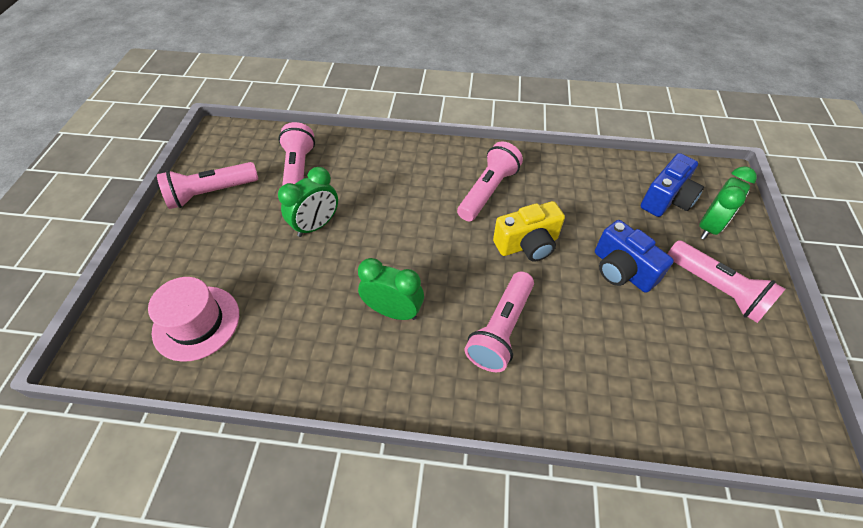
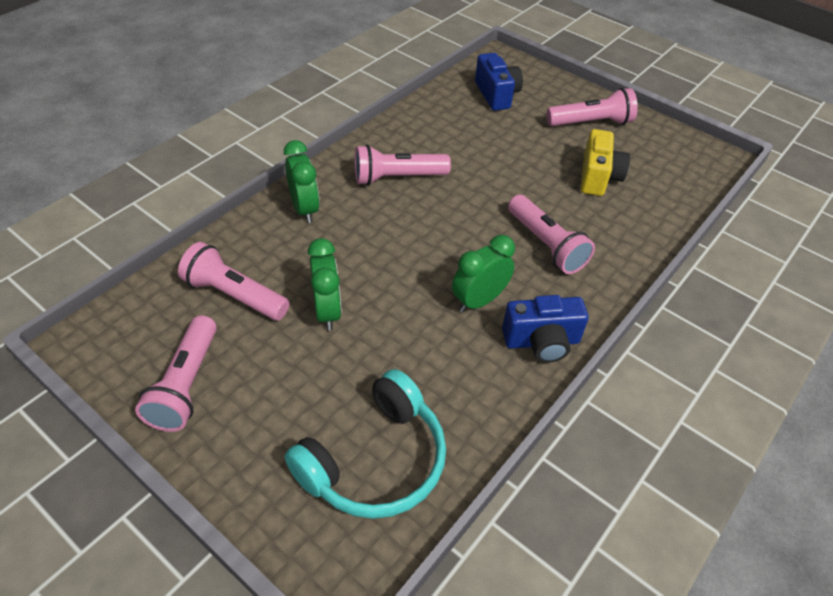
camera: 60 degrees left, 5 degrees down
(196, 322) = (375, 460): pink hat -> turquoise headphones
(488, 191) = (397, 177): pink flashlight -> pink flashlight turned 75 degrees counterclockwise
(527, 244) = (476, 187): yellow camera -> yellow camera (598, 177)
(622, 270) = (541, 154): blue camera -> blue camera (541, 341)
(709, 226) = (538, 92): green clock -> green clock (305, 209)

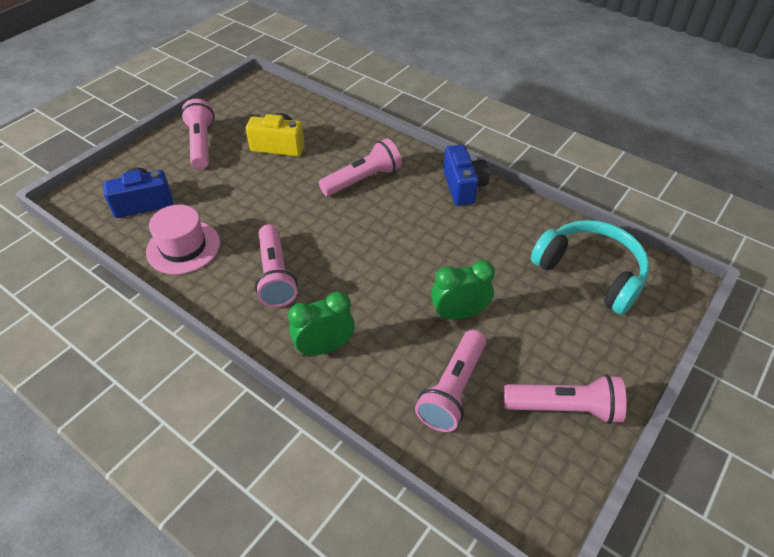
camera: 90 degrees left, 0 degrees up
(438, 121) = (183, 247): none -> pink hat
(479, 301) = (429, 218): green clock -> none

